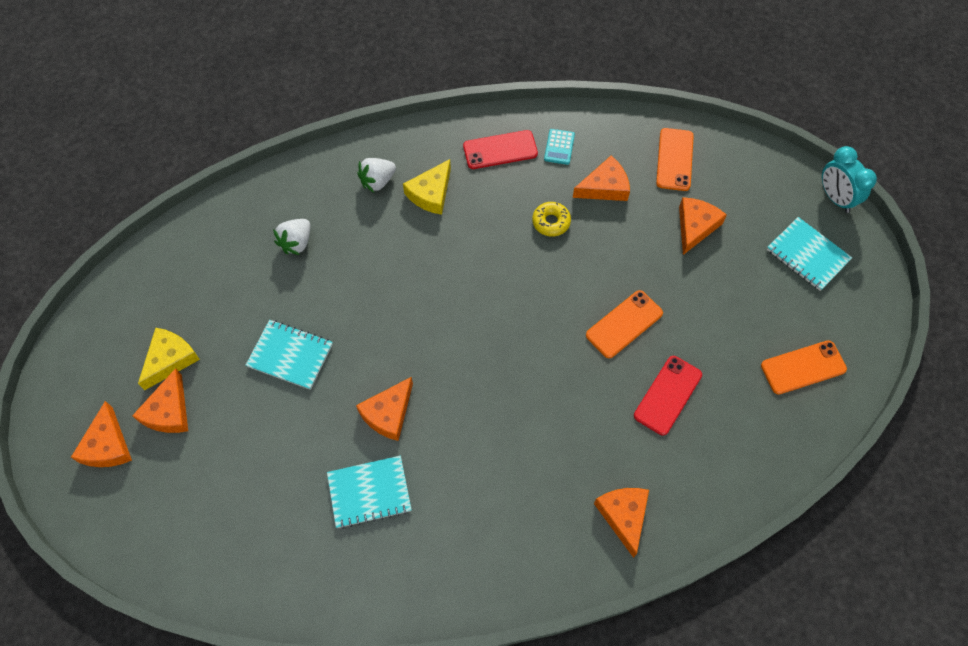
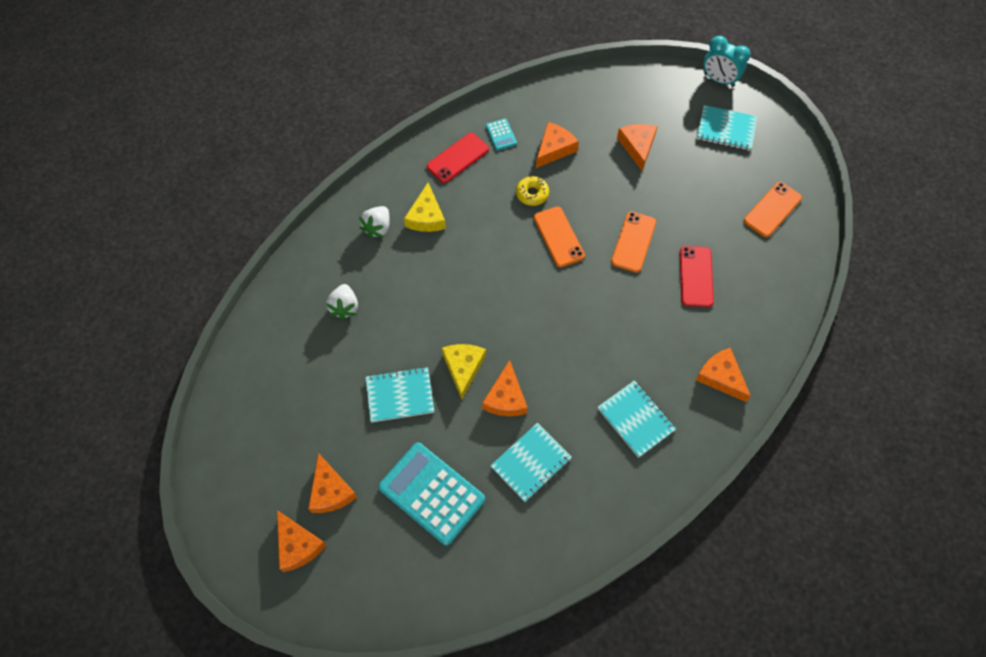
camera: 30 degrees left, 0 degrees up
(170, 359) = (303, 451): yellow cheese -> yellow cheese (463, 368)
(257, 467) = (432, 493): none -> turquoise calculator
(503, 509) = (635, 419): none -> turquoise notebook
(674, 159) = (591, 104): orange phone -> orange phone (558, 237)

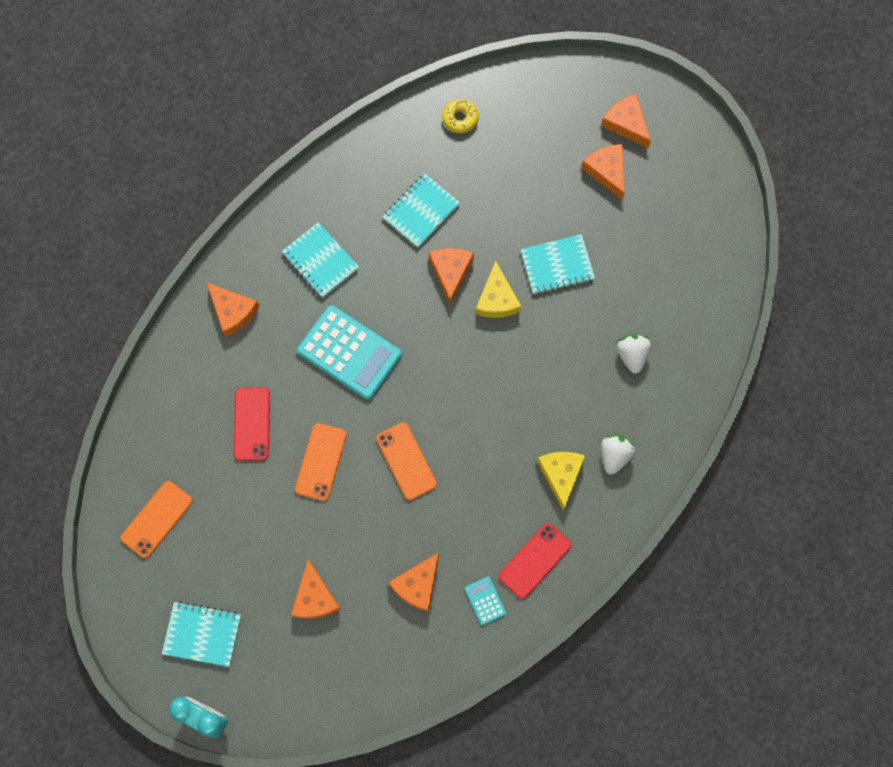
camera: 175 degrees right, 10 degrees up
(432, 493) = (512, 177): turquoise calculator -> turquoise calculator (349, 353)
(532, 194) = (440, 516): yellow donut -> yellow donut (460, 118)

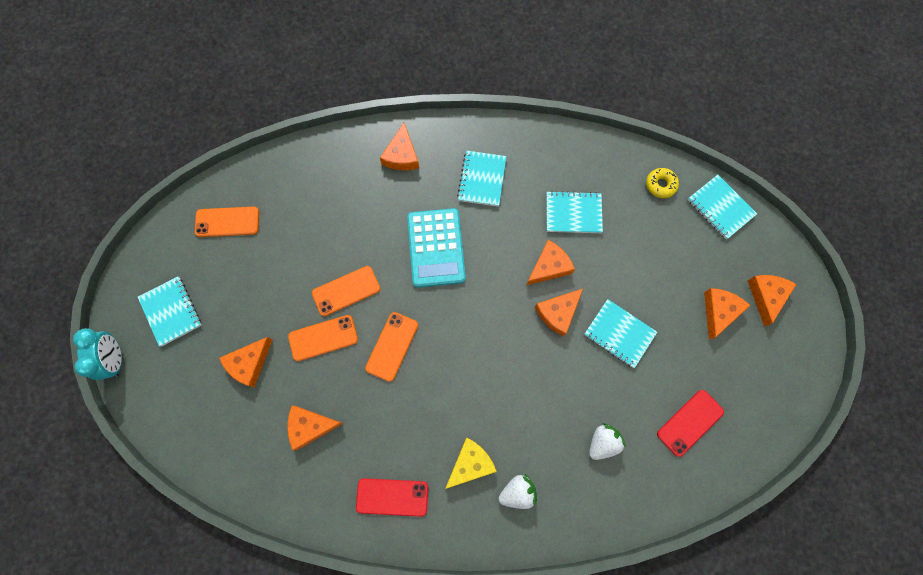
camera: 50 degrees right, 0 degrees up
(252, 424) = (337, 227): red phone -> red phone (690, 423)
(347, 515) = (323, 338): none -> orange phone
(485, 600) = (335, 484): turquoise calculator -> none
(497, 299) = (558, 313): yellow cheese -> orange cheese
(522, 90) = (720, 208): none -> turquoise notebook

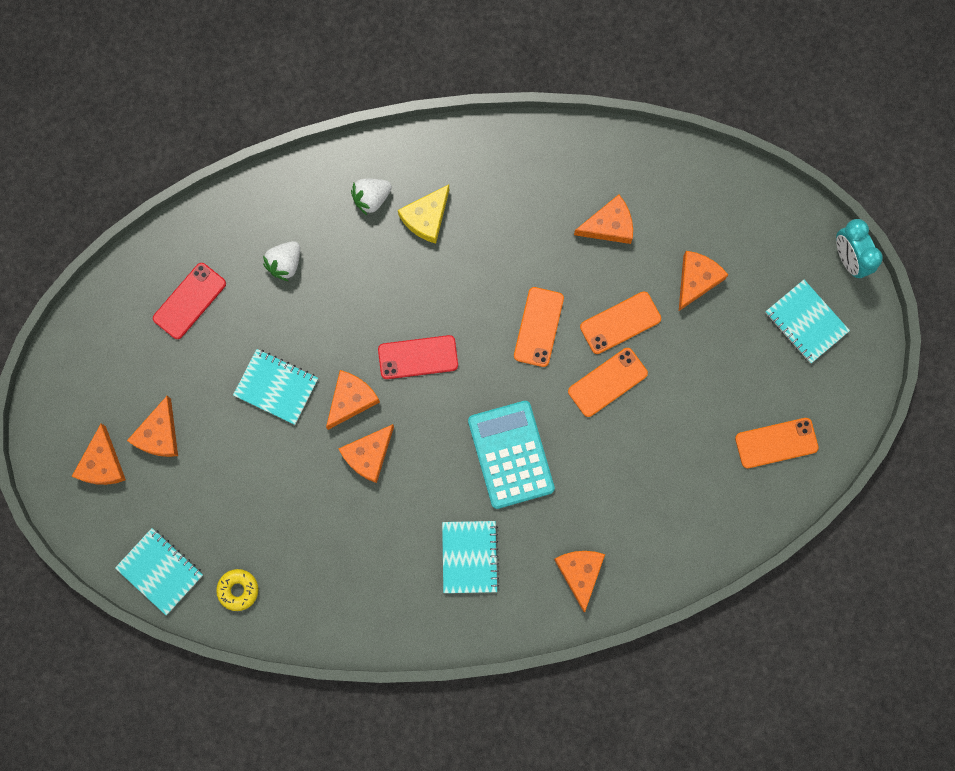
camera: 170 degrees right, 5 degrees up
(392, 497) = (503, 171): red phone -> red phone (418, 357)
(573, 213) = (347, 530): turquoise notebook -> none

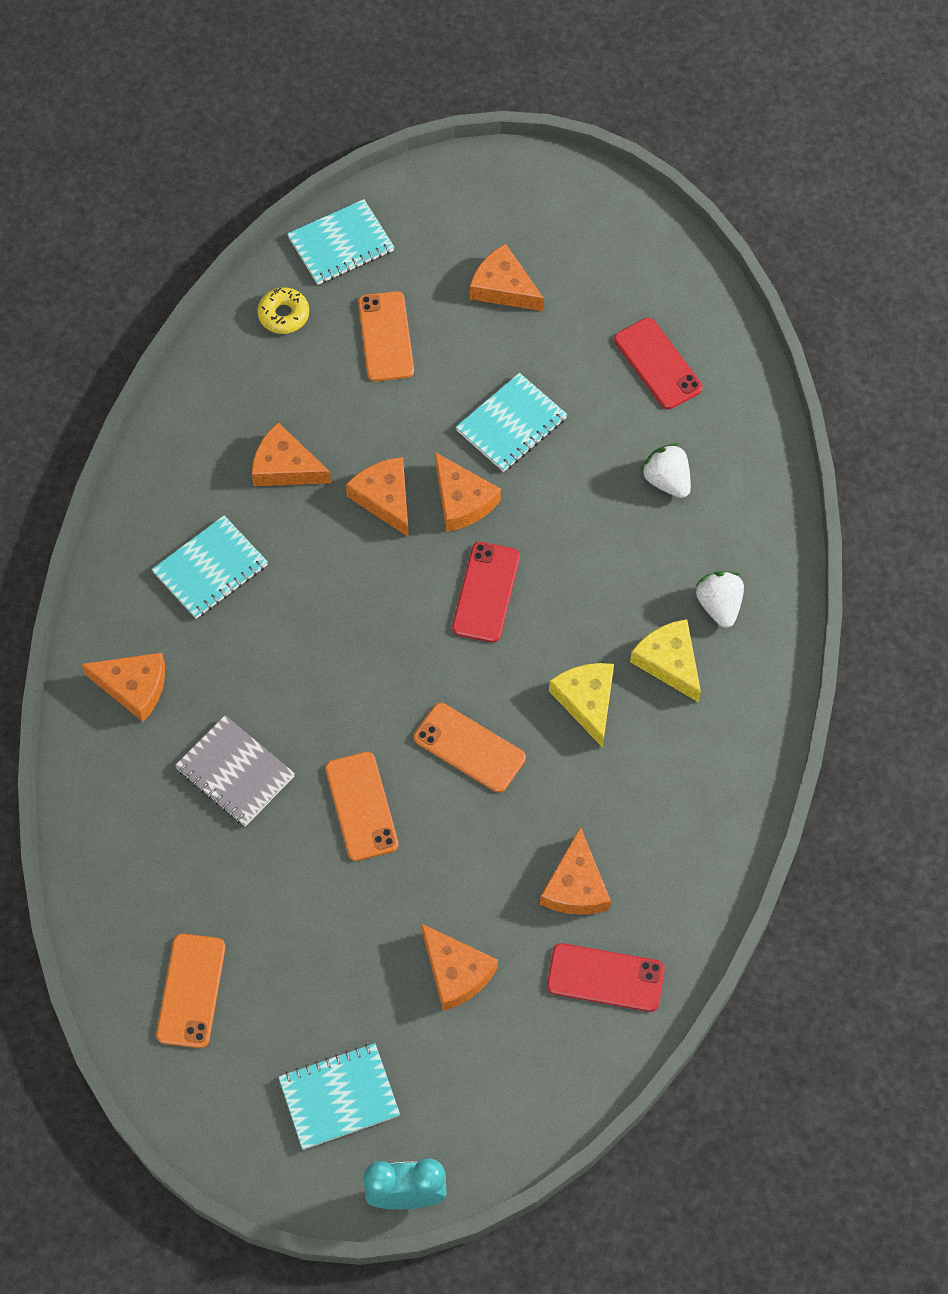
camera: 110 degrees right, 15 degrees down
(102, 463) = (492, 222): orange cheese -> orange cheese (285, 466)
(469, 557) = (210, 569): turquoise notebook -> turquoise notebook turned 60 degrees counterclockwise
(475, 262) = (587, 701): none -> yellow cheese
(511, 454) = (316, 658): turquoise calculator -> none
(616, 476) = (235, 772): none -> grey notebook
(620, 323) = (435, 851): orange phone -> orange phone (385, 337)
(663, 187) = (605, 977): none -> red phone

